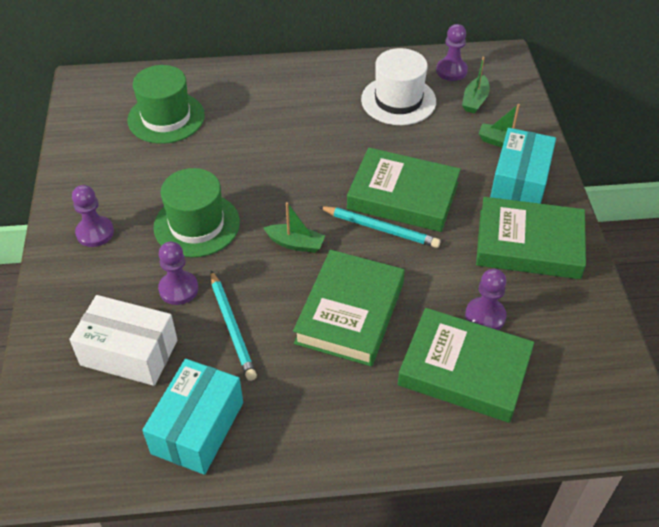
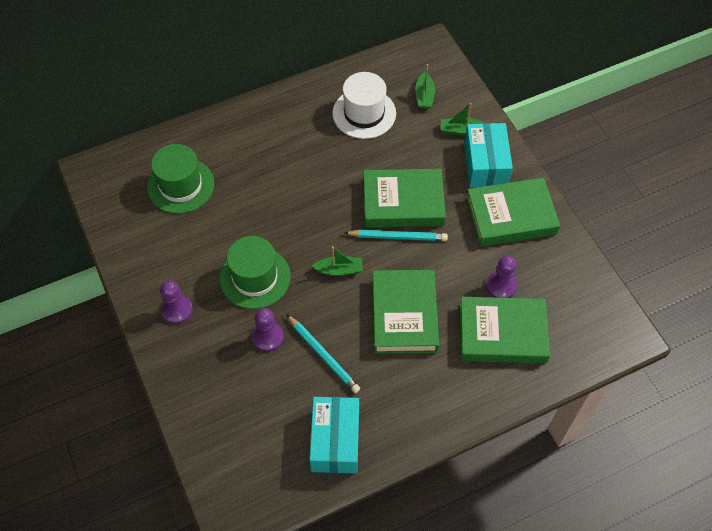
camera: 20 degrees left, 10 degrees up
(129, 353) = (256, 401): white box -> none
(451, 70) = (395, 71): purple pawn -> none

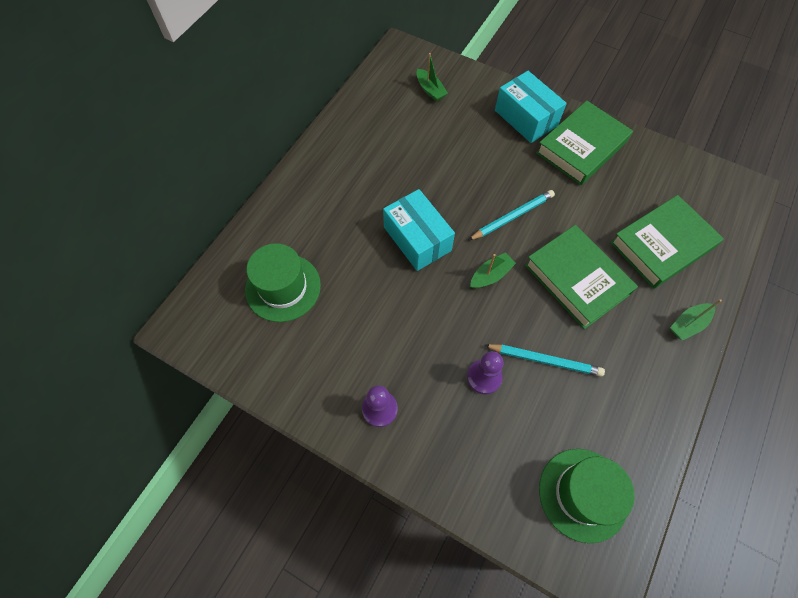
camera: 35 degrees left, 5 degrees up
(255, 277) = (425, 329): green hat -> green hat (583, 494)
(335, 441) = (624, 432): turquoise box -> turquoise box (417, 239)
(364, 113) = (394, 130): white hat -> none
(403, 202) = (490, 185): green book -> none
(460, 130) = (483, 102): green boat -> green boat (688, 324)
(501, 286) = (625, 207): purple pawn -> none

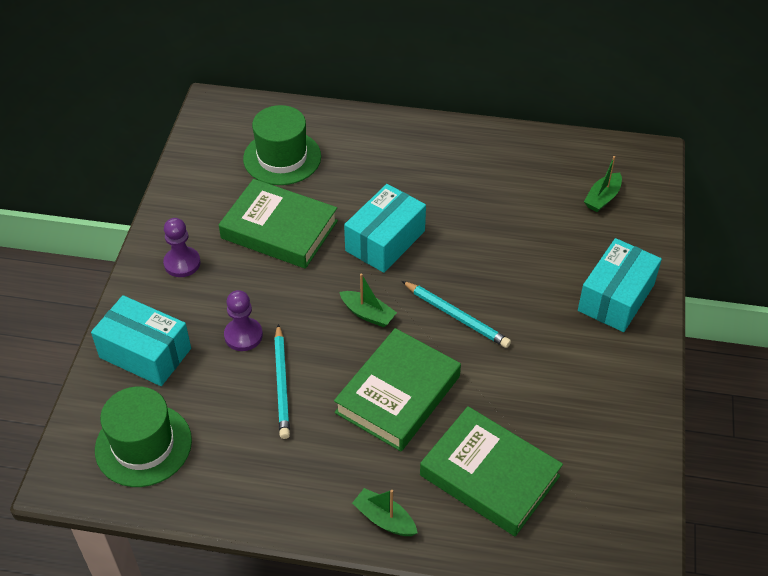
camera: 70 degrees right, 15 degrees down
(478, 469) = (145, 353): none -> turquoise box
(581, 147) = (601, 363): green book -> green book (279, 229)

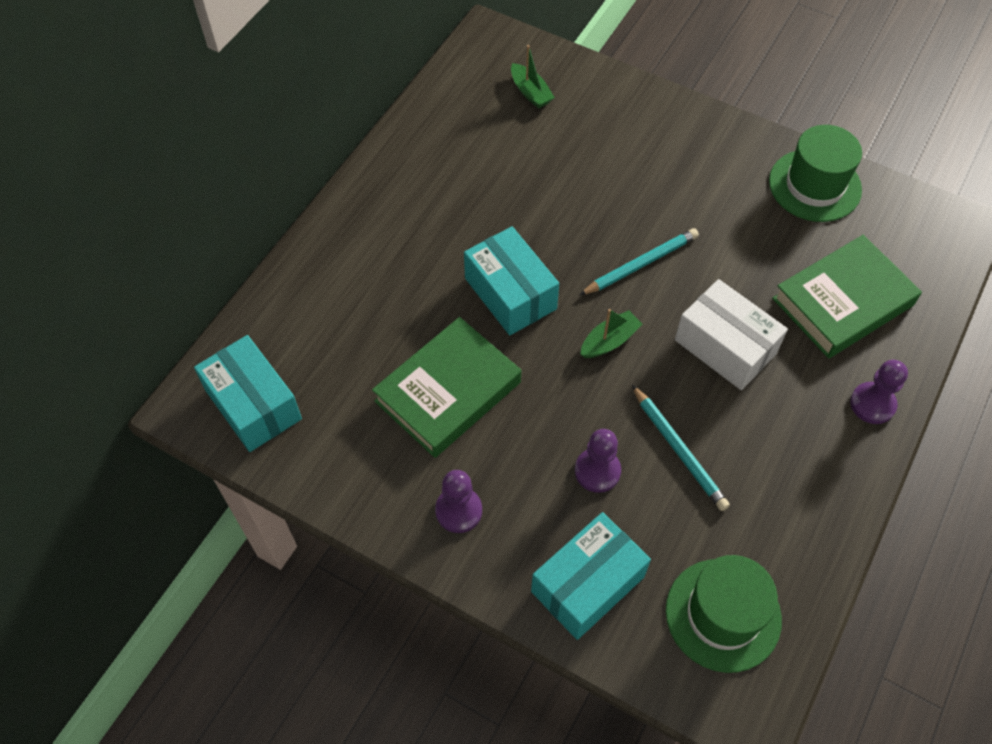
camera: 70 degrees left, 10 degrees up
(282, 158) = (328, 357): green hat -> green hat (814, 185)
(282, 384) = (679, 450): turquoise pencil -> turquoise pencil turned 45 degrees clockwise
(384, 519) = (872, 404): green boat -> purple pawn
(398, 394) = (725, 347): green book -> white box
(616, 297) = (663, 131): turquoise box -> turquoise box (253, 405)

